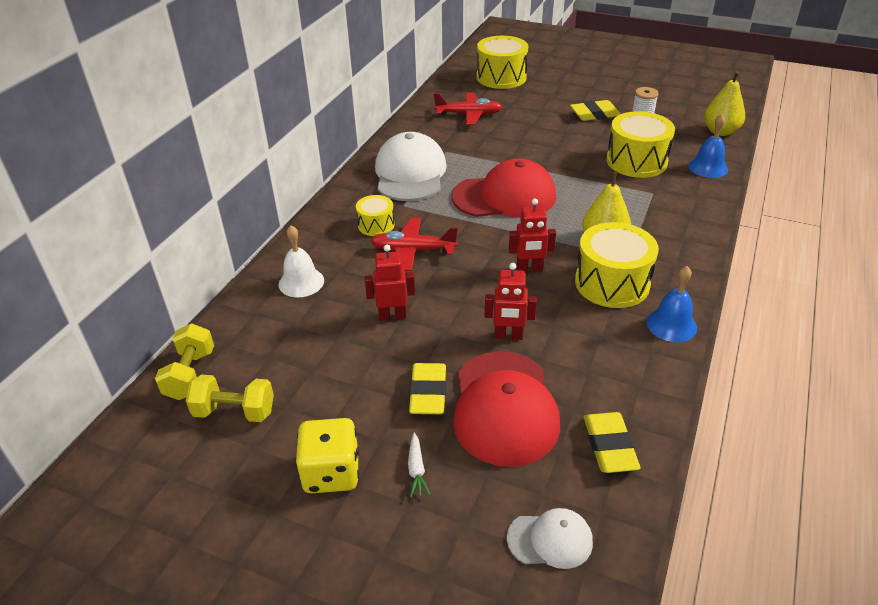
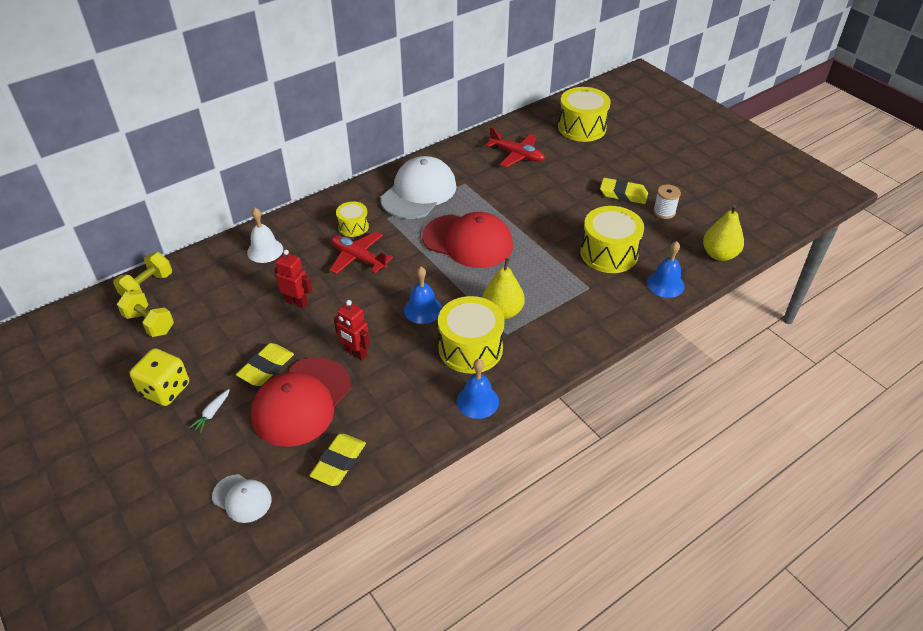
camera: 30 degrees right, 5 degrees up
(529, 269) = (423, 309): red robot -> blue bell

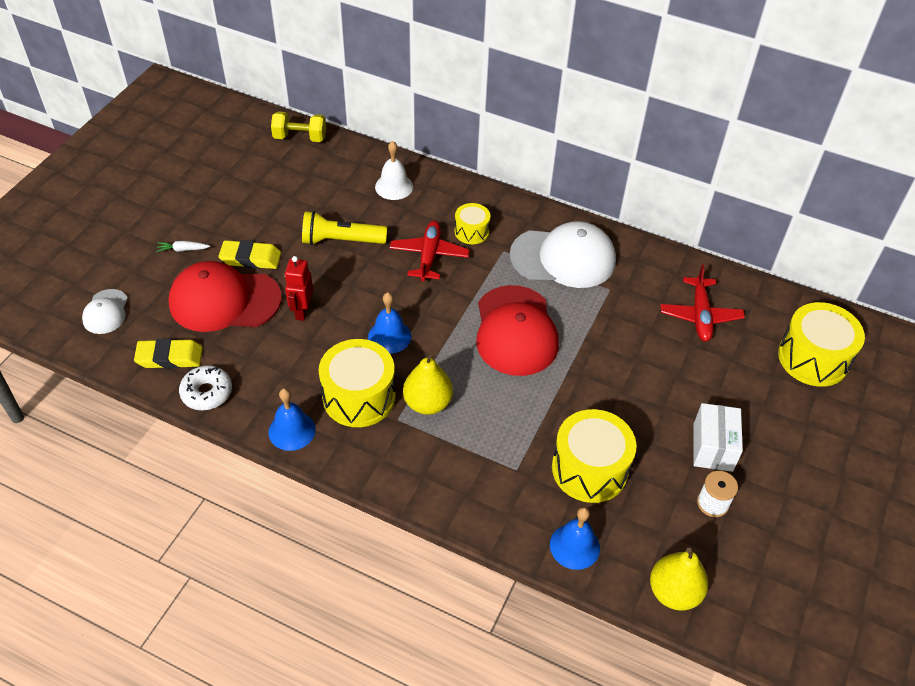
camera: 60 degrees right, 5 degrees up
(149, 323) = (259, 161): yellow dumbbell -> none
(165, 389) = (193, 209): yellow dice -> none
(297, 302) = (341, 240): red robot -> yellow flashlight
(399, 447) = (207, 393): none -> white donut
(623, 194) = (712, 447): yellow eraser -> white box

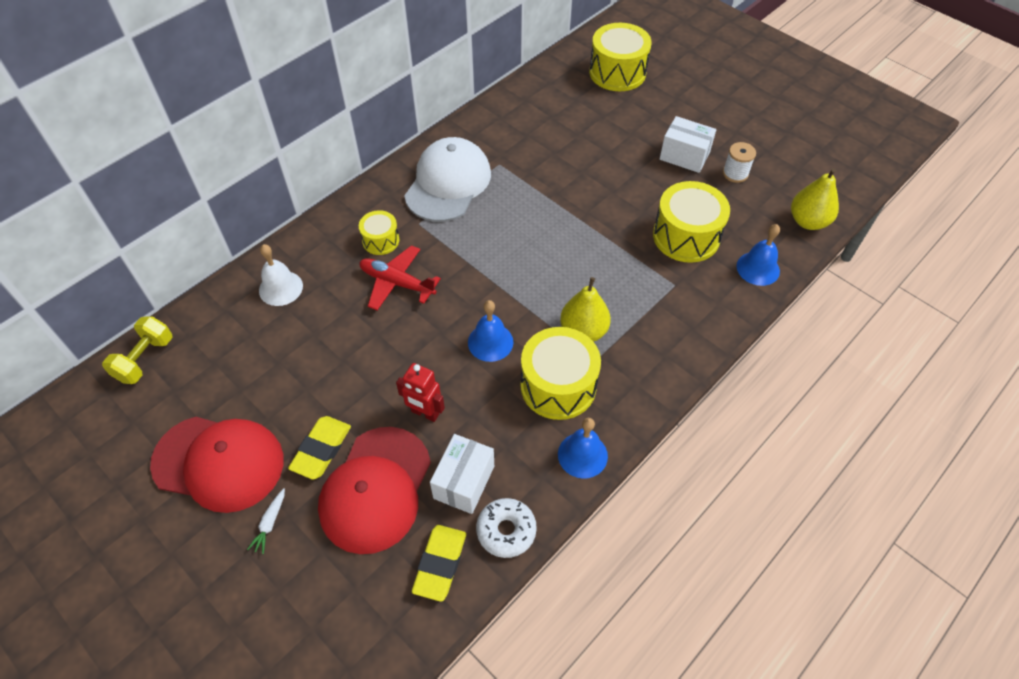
camera: 70 degrees left, 5 degrees up
(106, 312) = (335, 633): white cap -> none
(244, 354) = (464, 482): none -> white box
(341, 240) = (337, 354): yellow flashlight -> none
(515, 331) = (521, 242): red cap -> red cap (219, 462)
(700, 315) = (551, 118): red plane -> none

